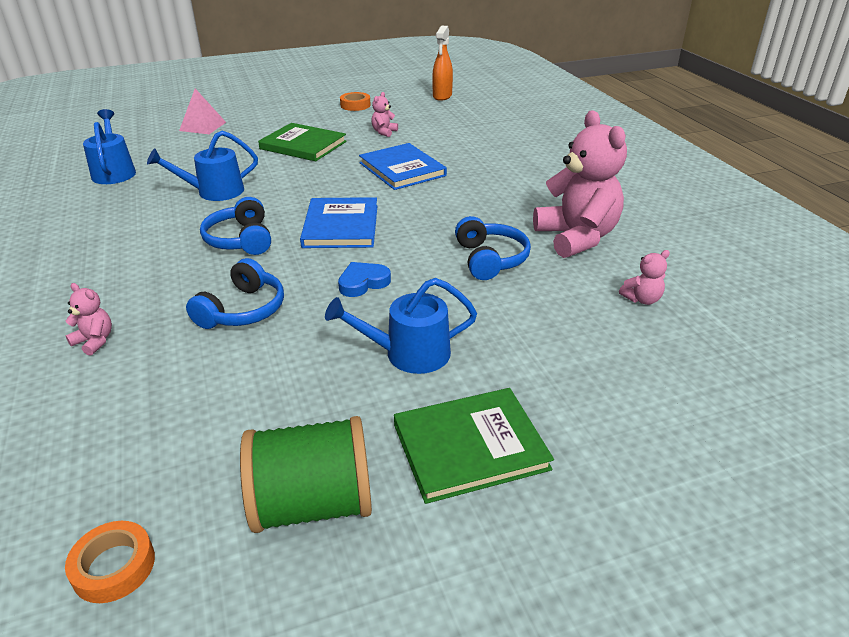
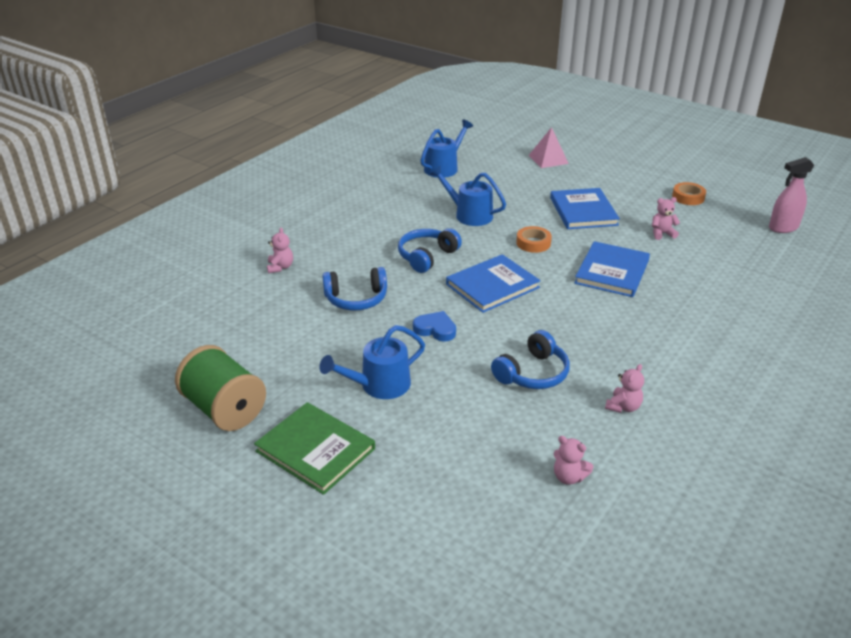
camera: 55 degrees right, 0 degrees up
(114, 567) = (144, 368): orange tape -> orange tape (533, 243)
(303, 145) = (583, 211): green book -> blue book
(409, 354) = (379, 385): blue watering can -> blue watering can turned 75 degrees counterclockwise
(442, 96) = (783, 228): orange spray bottle -> pink spray bottle
(576, 238) = (623, 407): pink teddy bear -> pink teddy bear, size x0.42

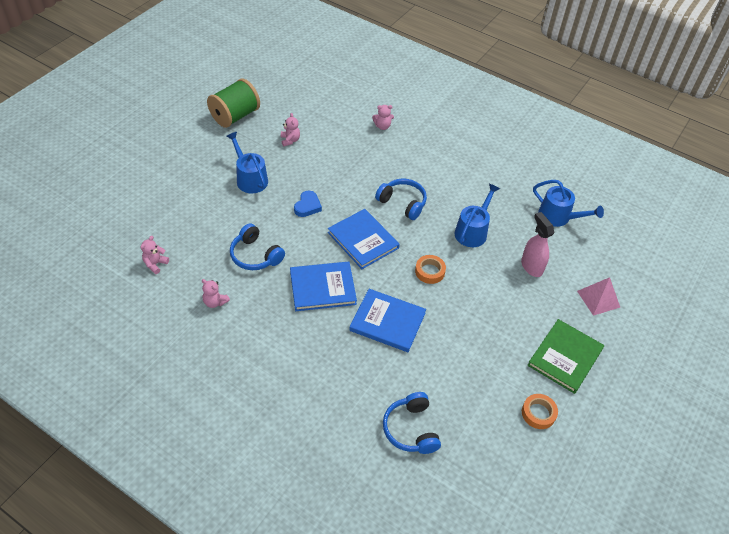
camera: 85 degrees right, 15 degrees up
(315, 450) = (196, 154): green book -> green book (565, 357)
(356, 299) = (344, 165): blue headphones -> blue headphones (410, 429)
(583, 211) = (492, 315): blue book -> blue book (322, 288)
(662, 234) = (458, 373): pink teddy bear -> pink teddy bear (290, 140)
(783, 228) = (484, 493): pink spray bottle -> pink spray bottle (531, 266)

